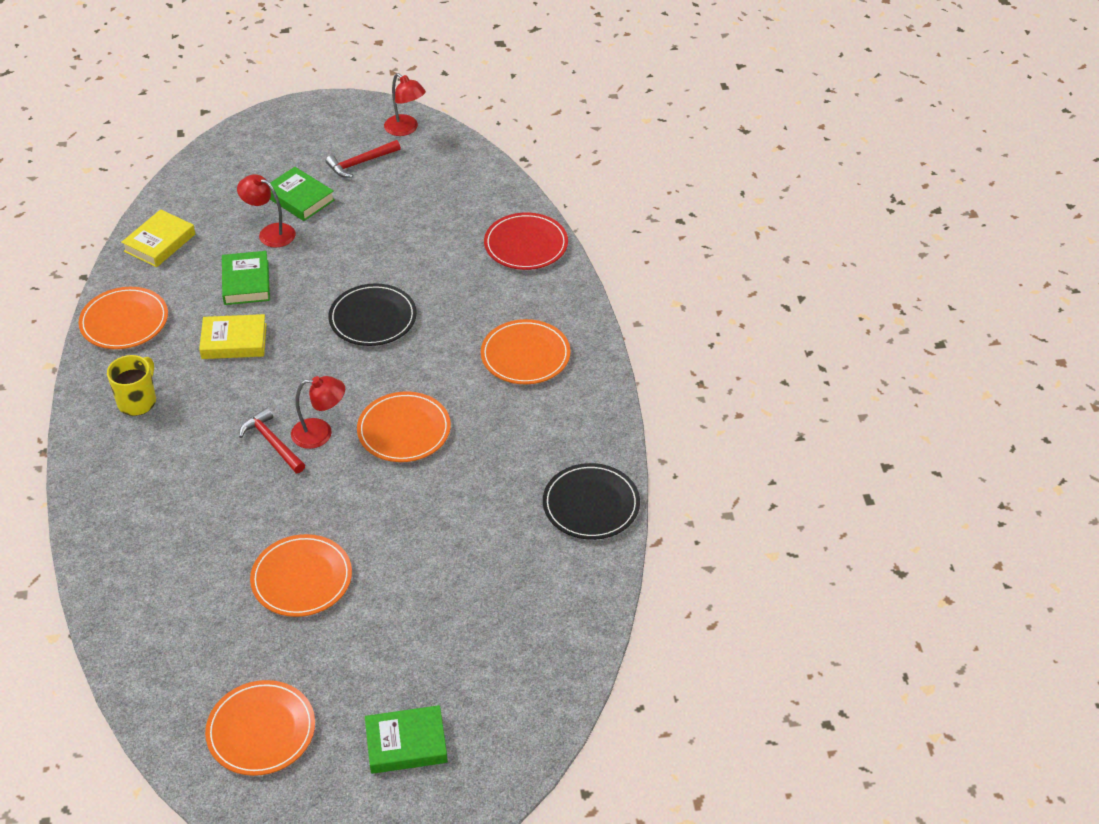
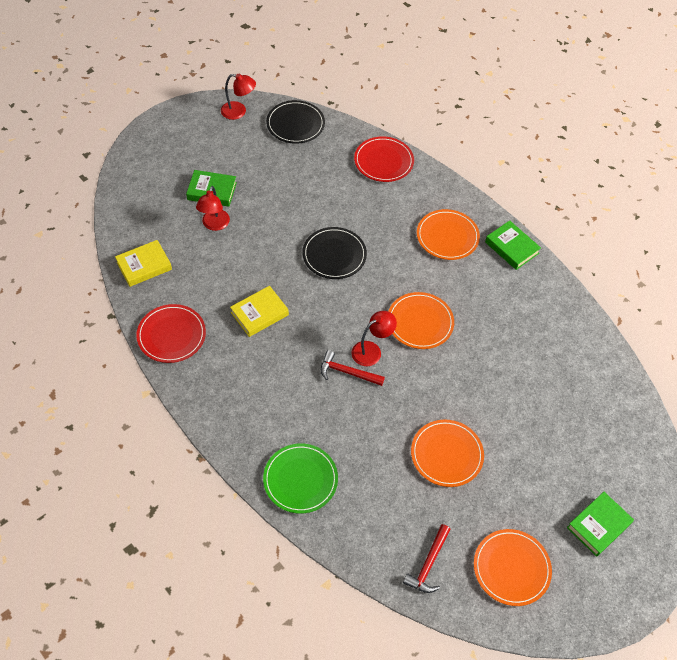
camera: 35 degrees left, 10 degrees up
(121, 522) = (300, 479): none -> green plate
(124, 321) = (171, 335): orange plate -> red plate
(137, 401) = (233, 388): yellow mug -> none
(160, 243) = (144, 266): yellow book -> yellow book turned 60 degrees clockwise
(246, 282) = (230, 268): green book -> green book (511, 248)
(270, 233) = (214, 225): red lamp -> red lamp turned 75 degrees counterclockwise
(360, 163) = (230, 148): red hammer -> red hammer (428, 564)
(591, 504) = (566, 316): black plate -> black plate (295, 124)

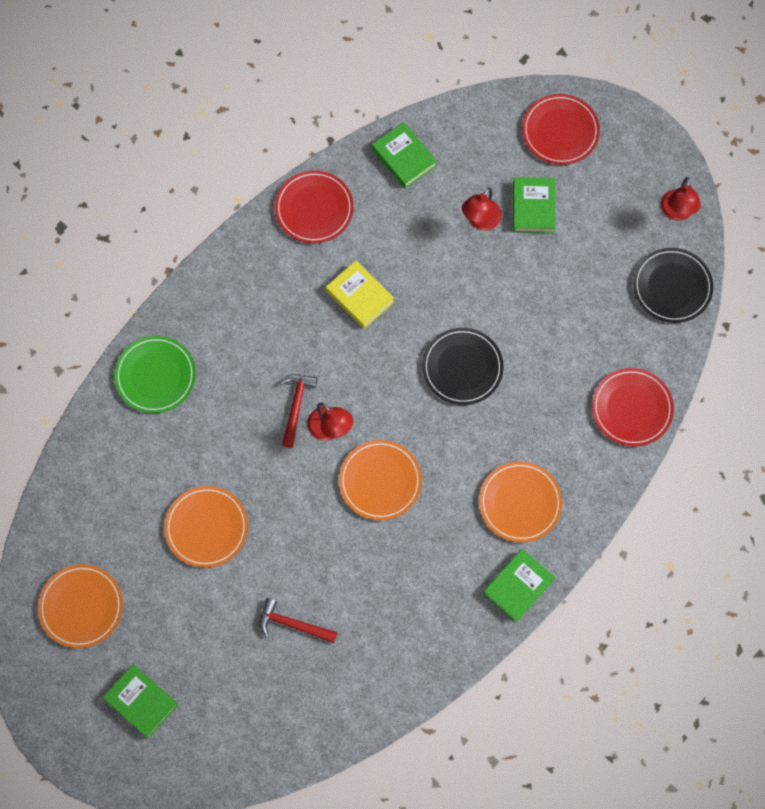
camera: 85 degrees right, 15 degrees up
(144, 266) = (404, 158): yellow book -> green book
(153, 165) = (560, 131): none -> red plate
(214, 225) = (480, 221): red lamp -> red lamp turned 60 degrees counterclockwise
(428, 564) = (76, 519): red hammer -> red hammer (292, 624)

